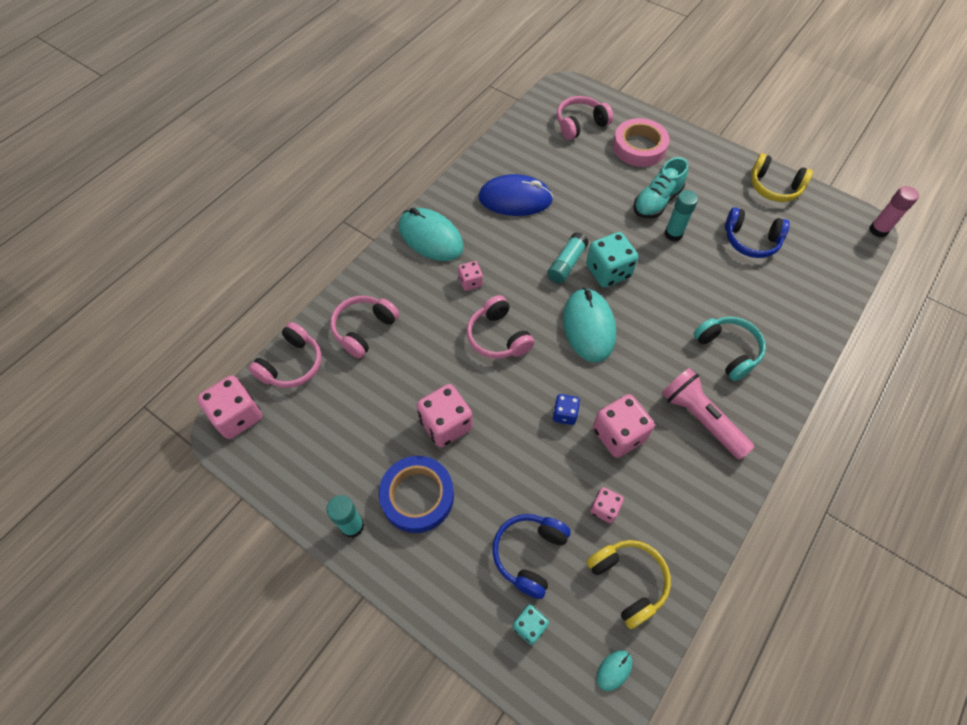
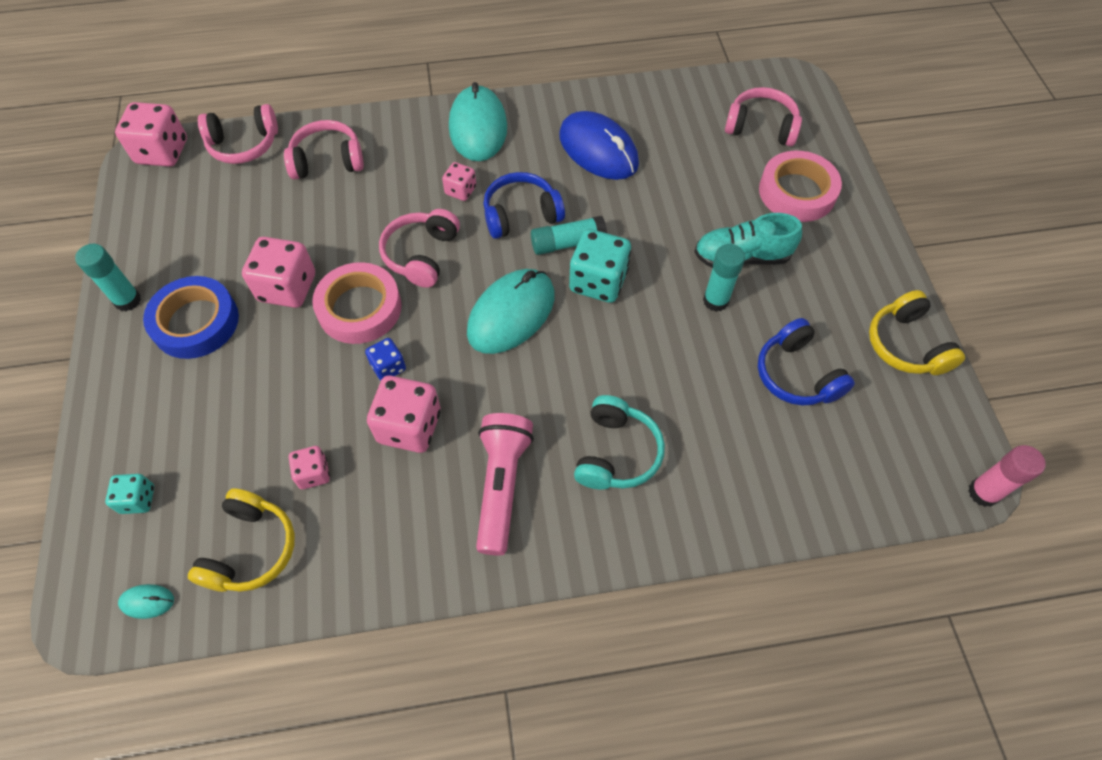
camera: 45 degrees right, 0 degrees up
(504, 397) = (359, 308): none -> pink tape
(529, 554) = (210, 447): blue headphones -> blue headphones (521, 215)

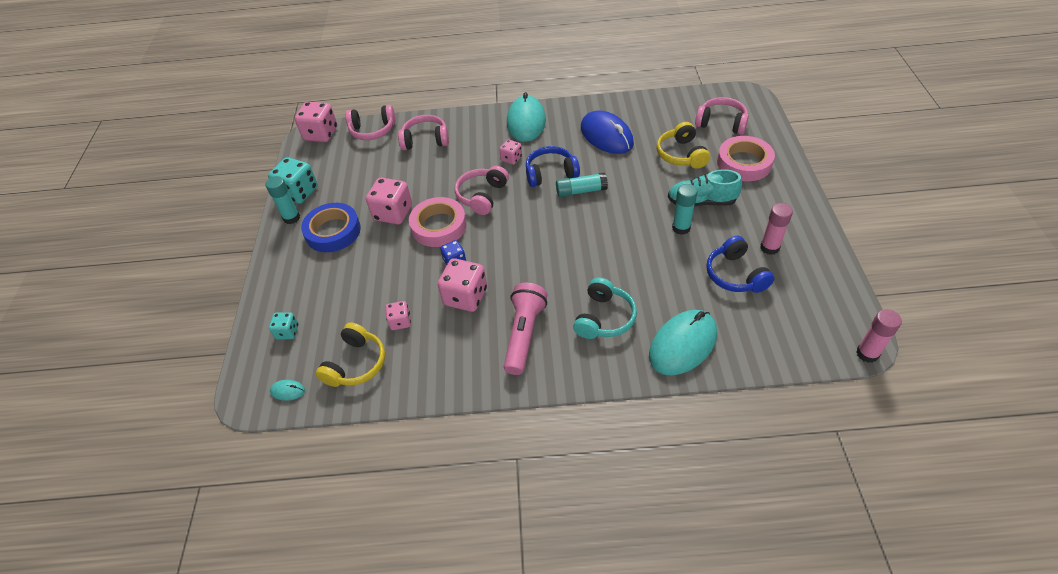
camera: 10 degrees right, 10 degrees down
(511, 314) = (539, 232): turquoise mouse -> turquoise mouse (683, 344)
(598, 281) = (600, 214): turquoise dice -> turquoise dice (299, 192)
(841, 329) = (769, 247): none -> pink glue stick
(906, 345) = (817, 259): yellow headphones -> yellow headphones (681, 154)

